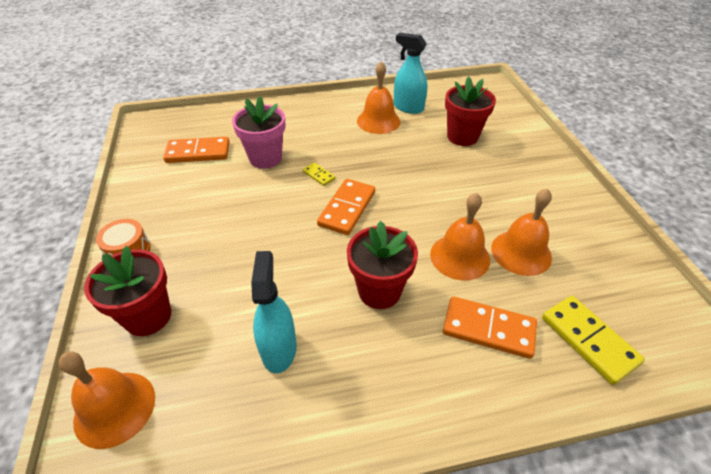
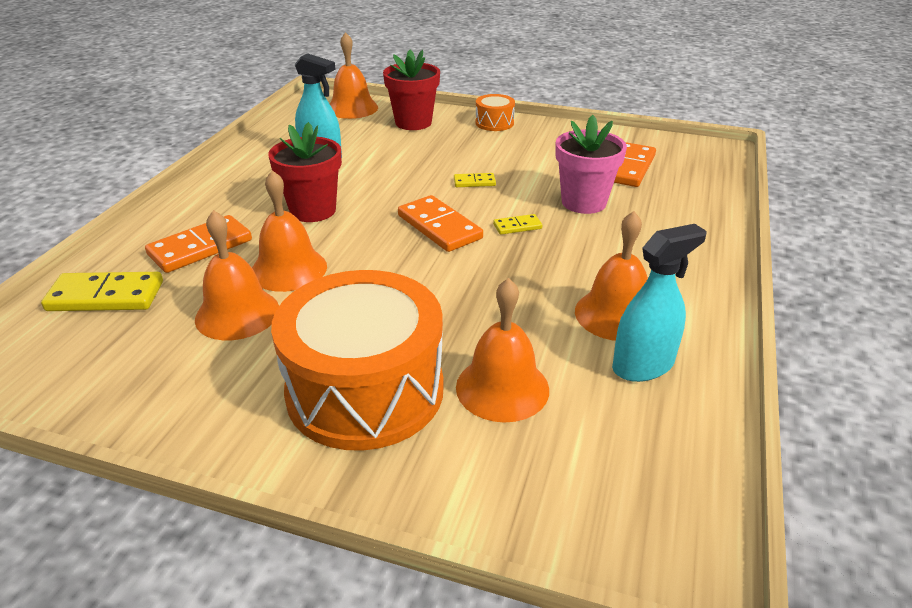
camera: 120 degrees right, 10 degrees down
(266, 217) = (474, 182): none -> yellow domino
(462, 136) = (502, 388): red flower pot -> orange bell
(510, 173) = (365, 390): none -> orange drum

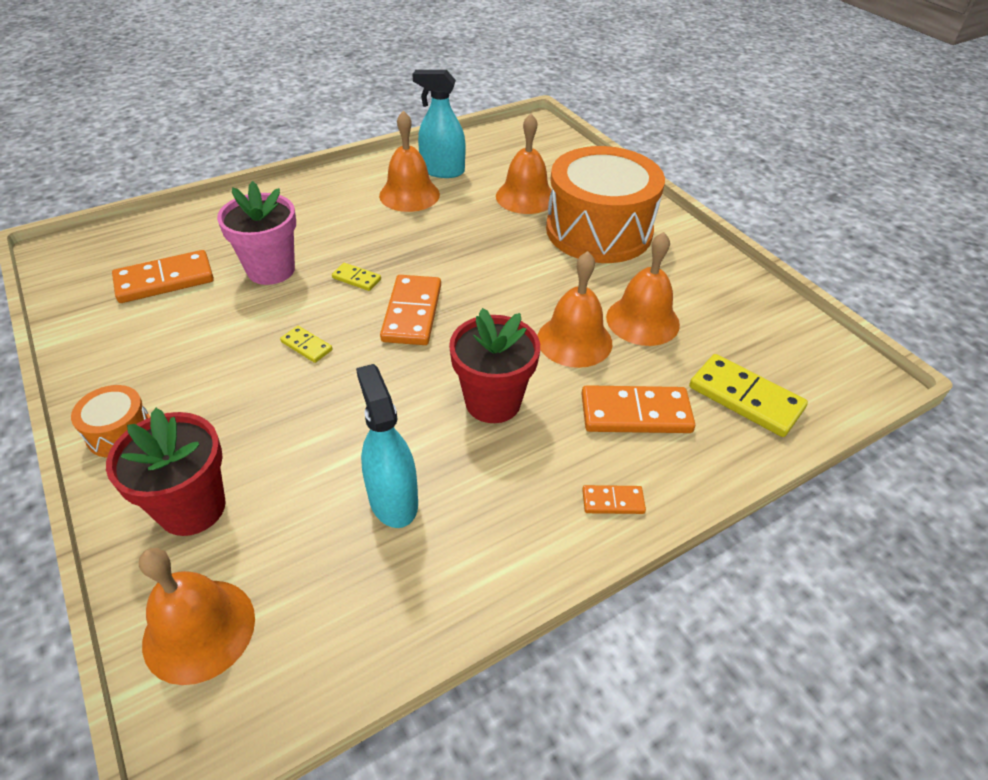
camera: 140 degrees left, 10 degrees up
(189, 203) = (613, 501): none -> orange domino

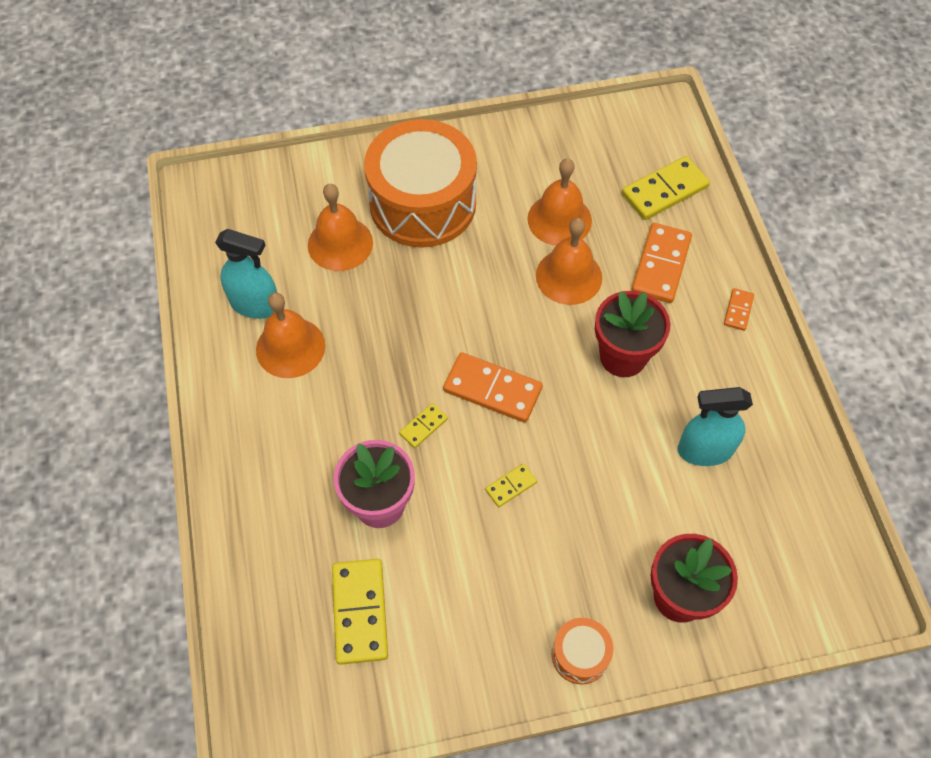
camera: 70 degrees left, 15 degrees up
(165, 280) = (360, 612): orange domino -> yellow domino
(199, 630) = (789, 596): orange bell -> none
(442, 171) = (255, 304): turquoise spray bottle -> turquoise spray bottle turned 105 degrees counterclockwise

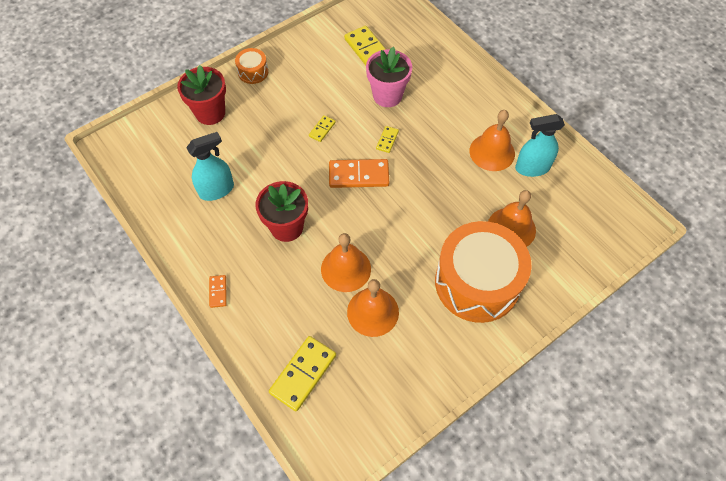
camera: 155 degrees right, 0 degrees up
(660, 265) = (284, 305): orange domino -> none

